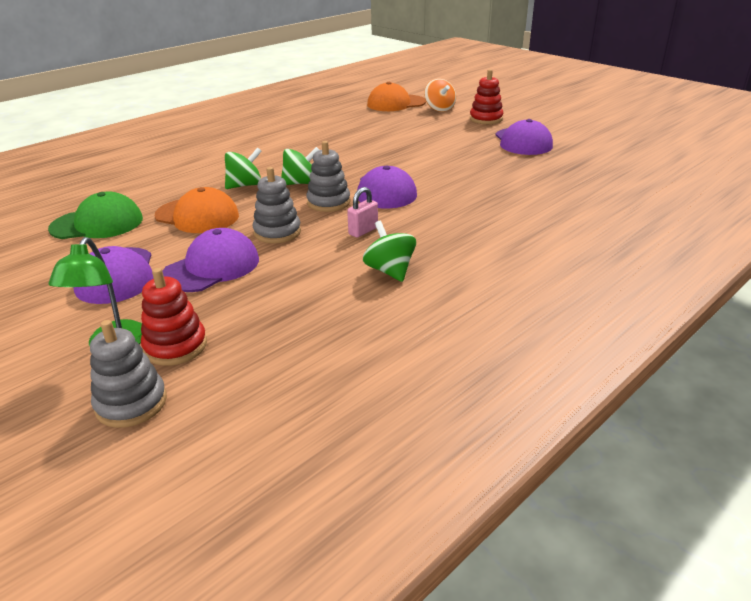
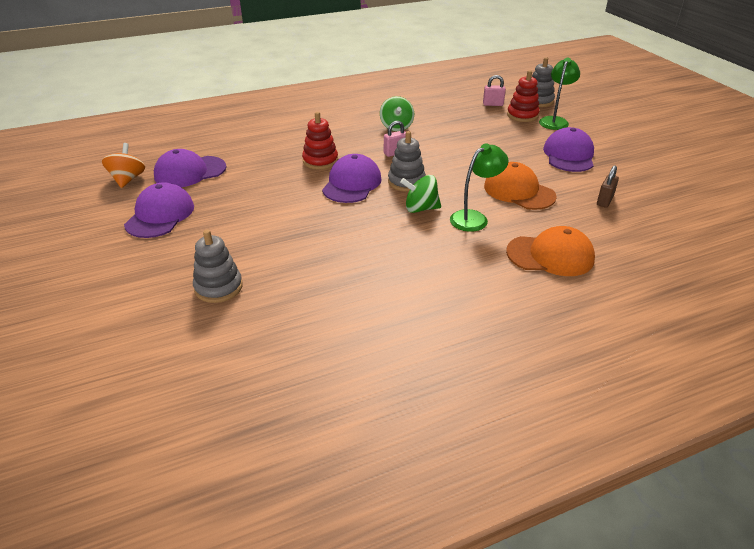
camera: 160 degrees left, 5 degrees up
(97, 224) = (604, 201): green cap -> brown padlock
(212, 267) = (505, 149): purple cap -> purple cap (190, 172)
(236, 366) = (493, 104): none -> pink padlock
(245, 185) = (474, 218): green spinning top -> green lamp
(277, 232) = (456, 164): grey stacking toy -> grey stacking toy (218, 287)
(396, 103) = (191, 354): orange cap -> orange cap (550, 255)
(439, 109) = (152, 314): orange spinning top -> orange spinning top (127, 179)
(486, 119) = (132, 269): red stacking toy -> red stacking toy (320, 161)

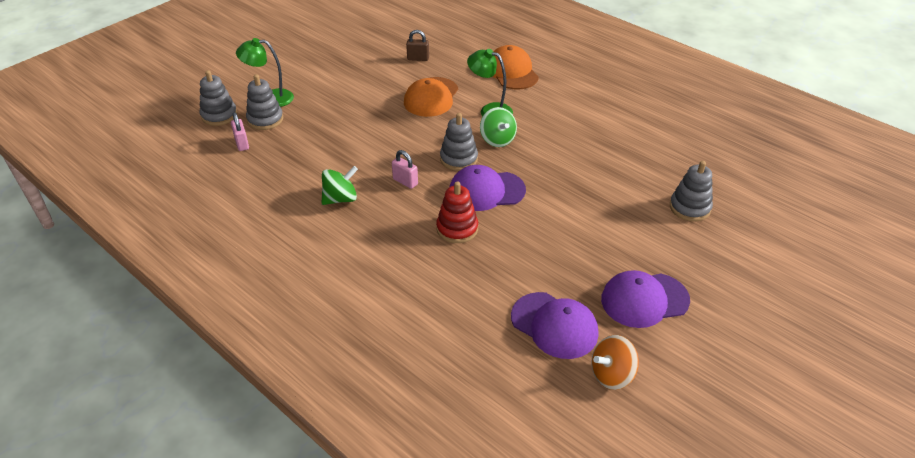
camera: 115 degrees left, 5 degrees up
(522, 115) = (265, 119): red stacking toy -> grey stacking toy
(569, 155) = (346, 82): purple cap -> none

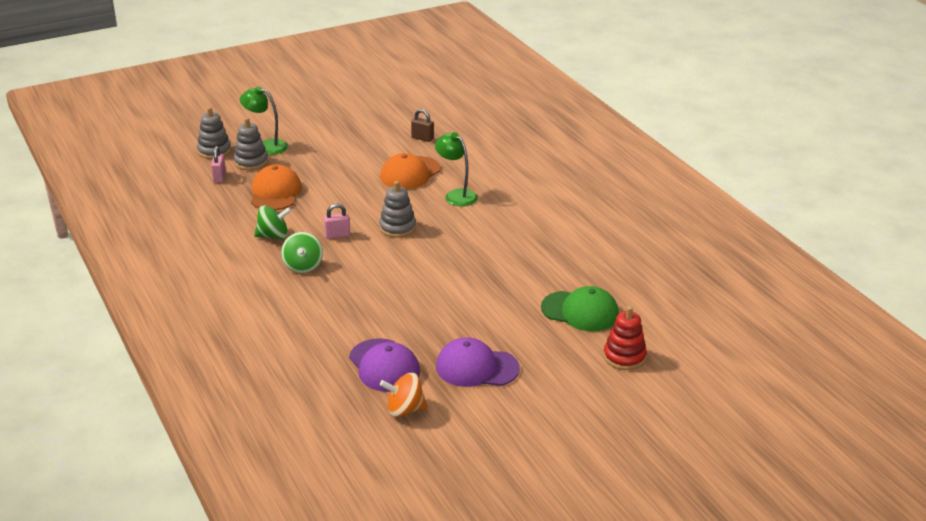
camera: 20 degrees right, 10 degrees down
(405, 182) = (337, 235): pink padlock -> pink padlock turned 75 degrees counterclockwise
(457, 229) = (355, 280): red stacking toy -> red stacking toy (624, 357)
(486, 191) = (403, 257): purple cap -> none
(497, 140) = (444, 220): green spinning top -> green spinning top (303, 266)
(512, 72) = (503, 167): orange cap -> orange cap (275, 193)
(690, 208) = (580, 311): grey stacking toy -> green cap

